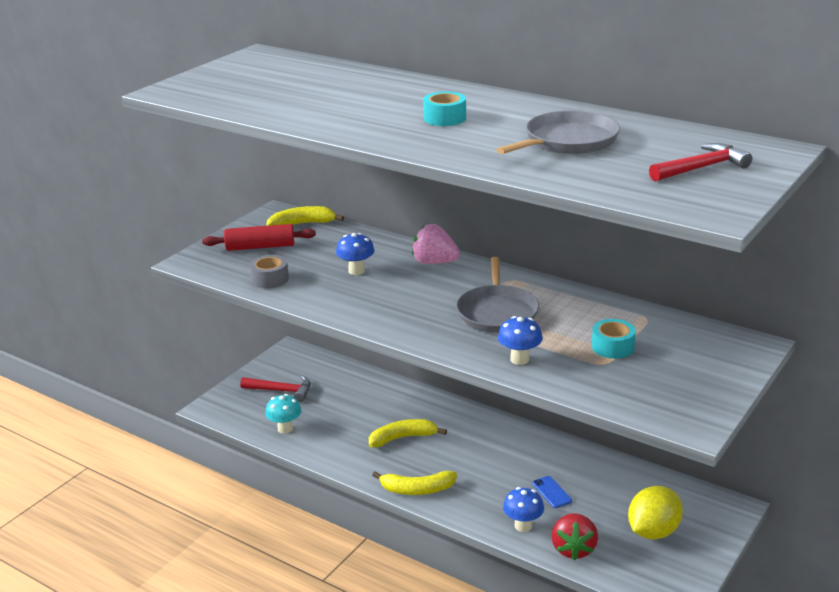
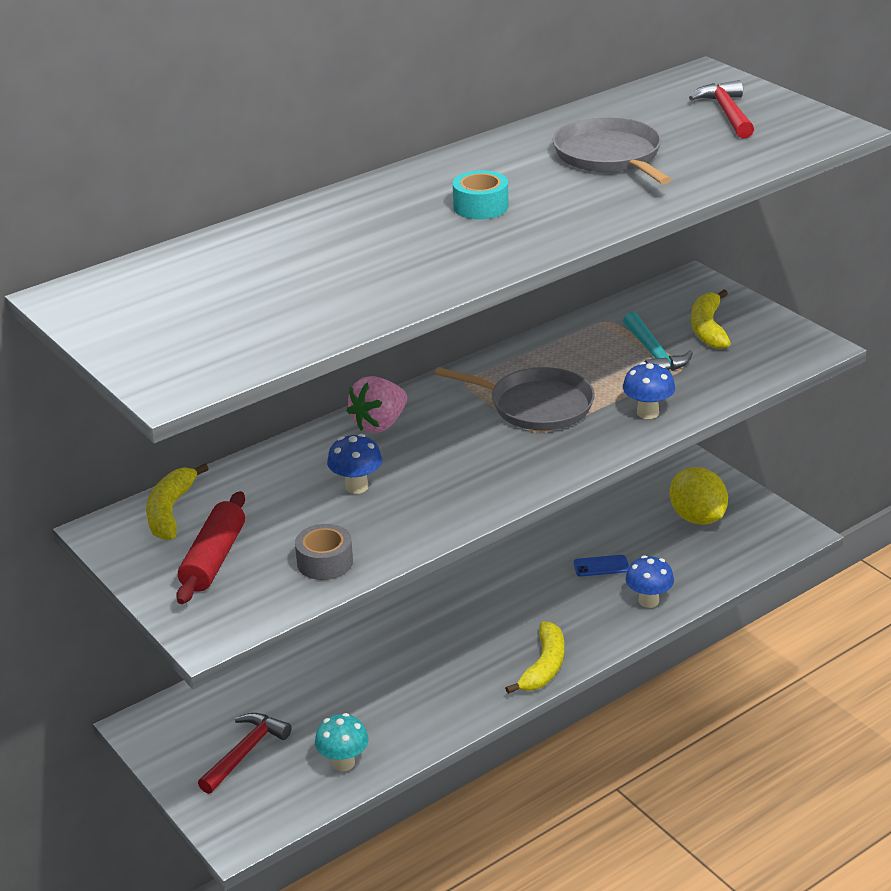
camera: 70 degrees left, 5 degrees up
(403, 438) = (432, 656): yellow banana -> yellow banana (708, 328)
(573, 549) = (701, 576): red strawberry -> none
(612, 347) = (653, 353): turquoise tape -> turquoise hammer

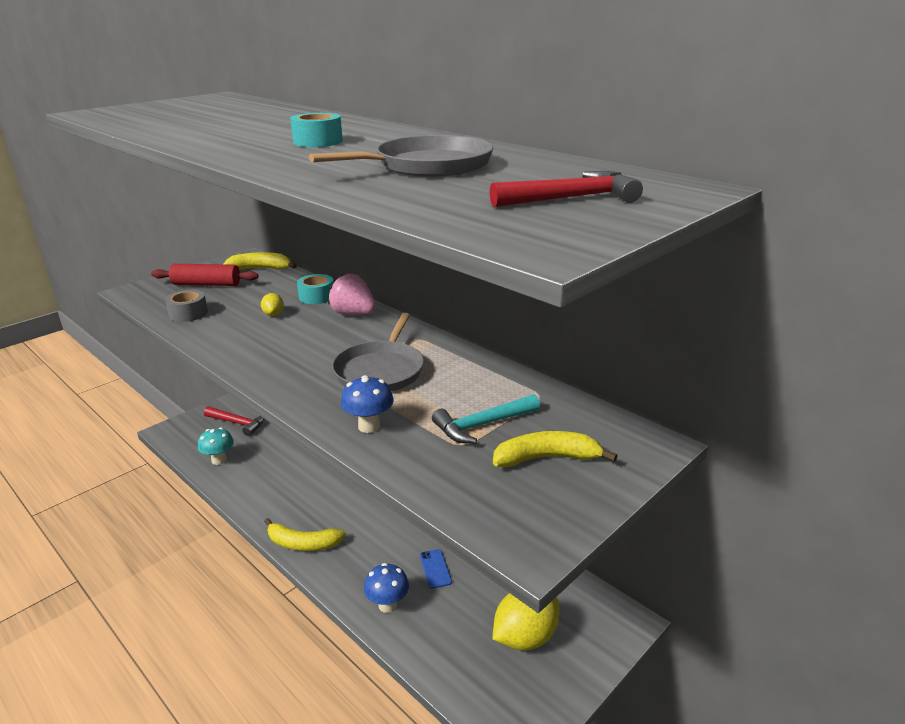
camera: 80 degrees right, 5 degrees down
(308, 454) = (316, 296): none -> turquoise tape
(356, 487) = (273, 314): blue mushroom -> yellow lemon

